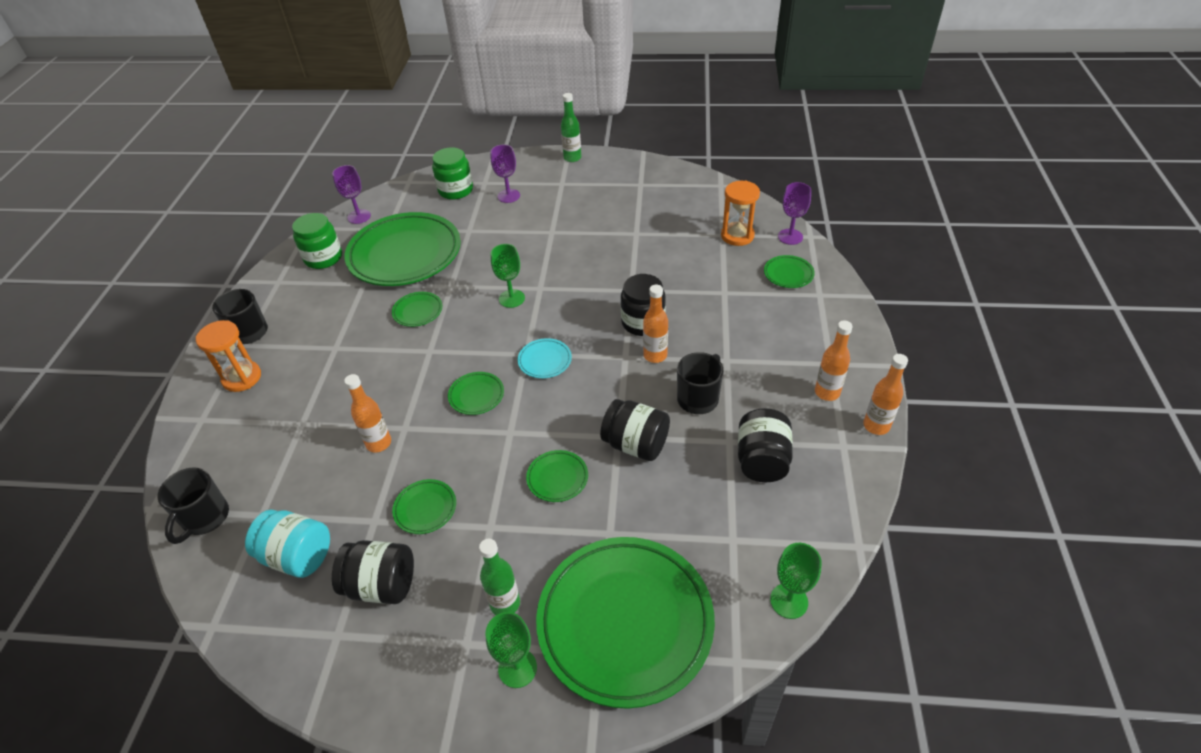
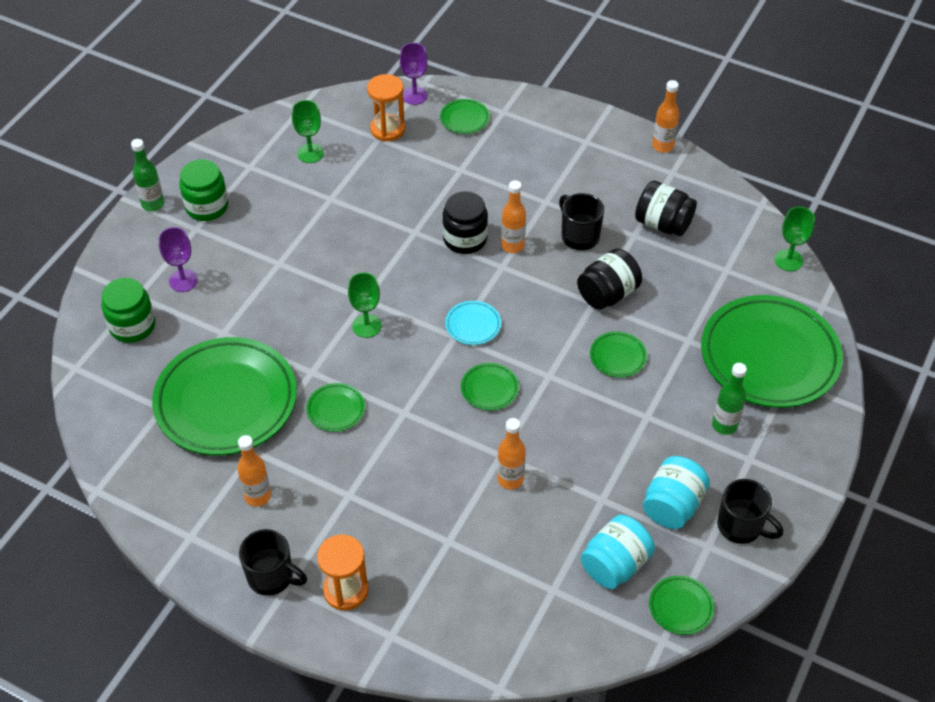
camera: 70 degrees left, 5 degrees up
(205, 518) = (535, 639): black mug -> black mug (741, 526)
(323, 258) = (174, 482): green jar -> green jar (207, 207)
(359, 216) = (113, 432): purple goblet -> none
(381, 585) = (672, 505): black jar -> turquoise jar
(425, 508) = (606, 458): green plate -> green plate (680, 607)
(517, 668) = (782, 432): green goblet -> green goblet (310, 153)
(827, 392) = (615, 157): orange bottle -> orange bottle (257, 496)

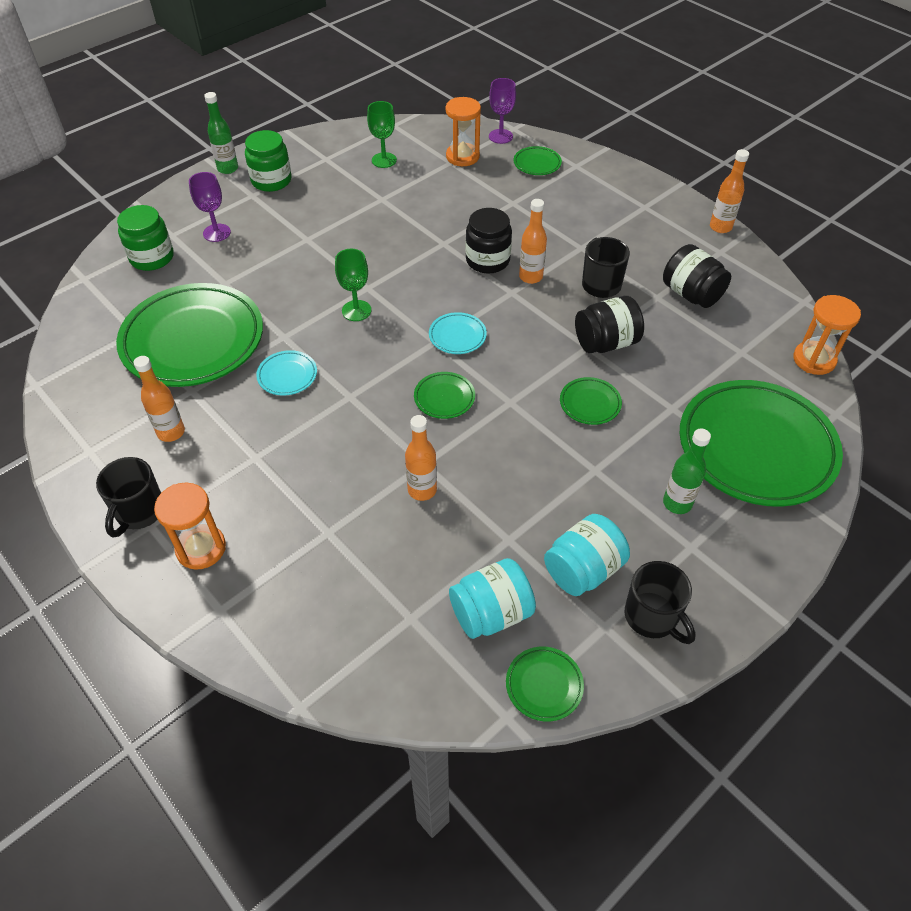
camera: 20 degrees right, 0 degrees up
(272, 577) = (139, 512): black mug -> black mug turned 60 degrees clockwise
(336, 409) = (287, 375): green plate -> turquoise plate
(788, 260) = (814, 360): green goblet -> orange hourglass

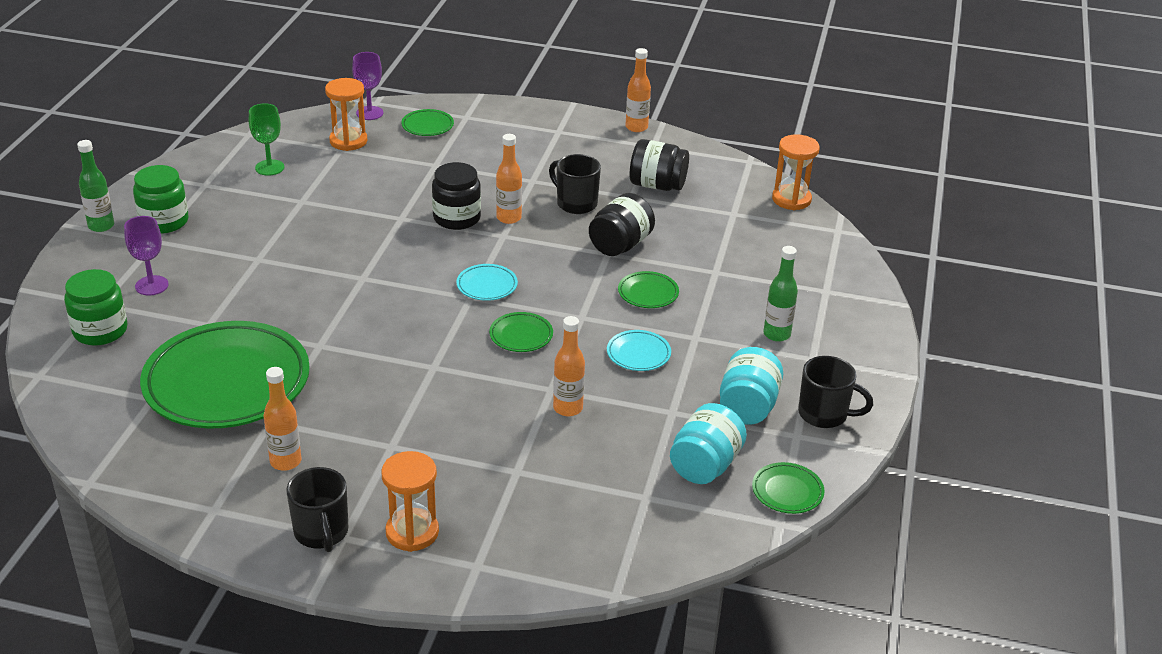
camera: 35 degrees left, 15 degrees down
(287, 375) = (356, 374): turquoise plate -> turquoise plate (638, 354)
(356, 310) = (371, 300): green goblet -> none
(756, 448) = (801, 275): green plate -> none

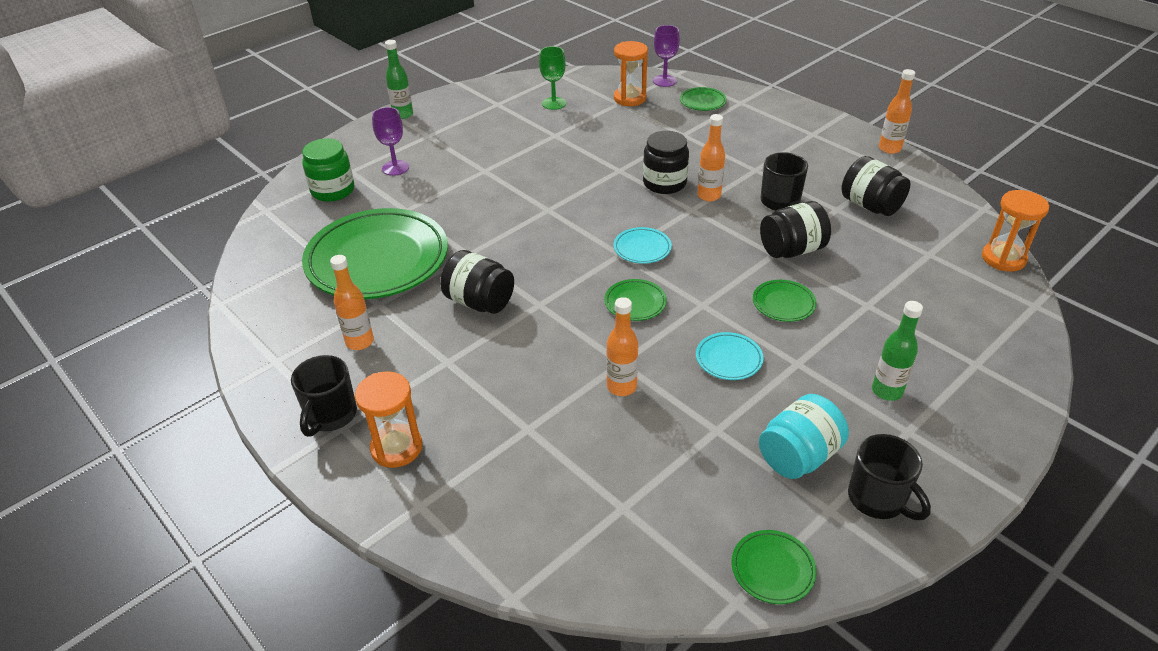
camera: 35 degrees right, 5 degrees up
(164, 221) = (446, 123): green jar -> none
(373, 384) = (479, 302): none -> black jar
(705, 465) = (707, 500): turquoise jar -> none

